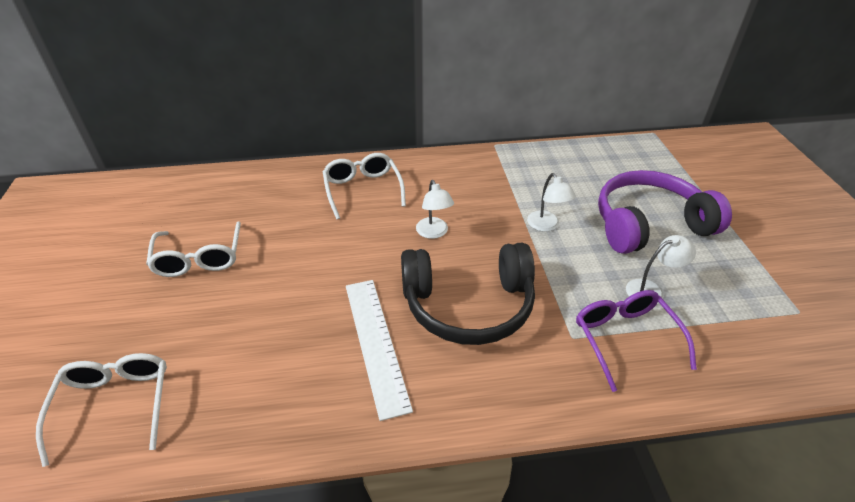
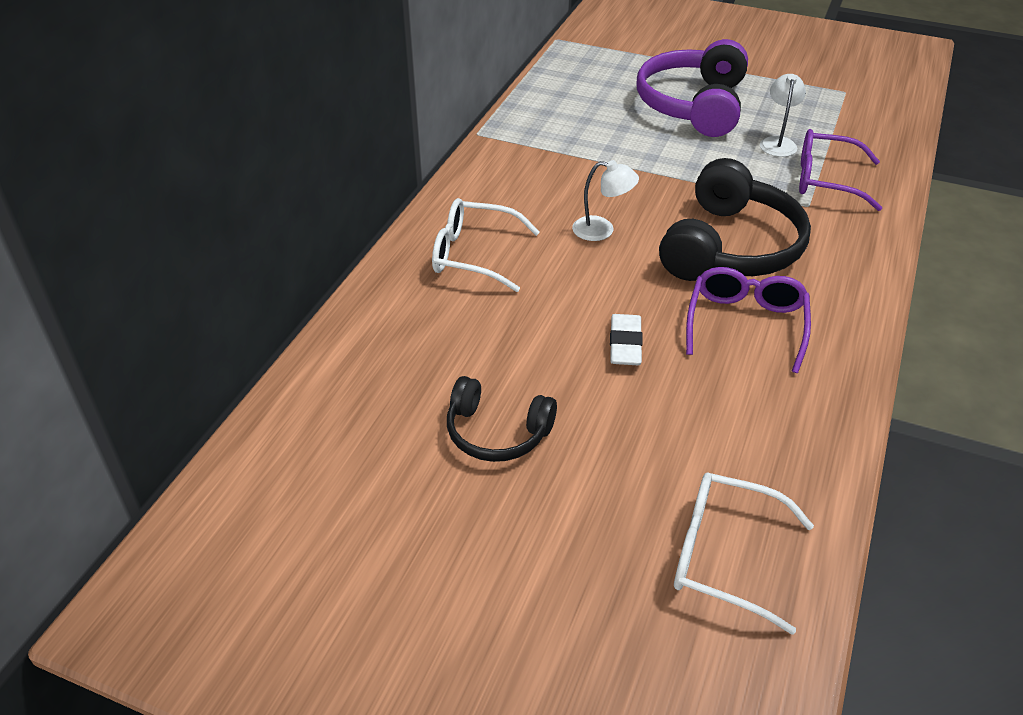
camera: 60 degrees left, 0 degrees up
(199, 258) = (497, 432): white glasses -> black headphones
(313, 285) = (625, 344): none -> white eraser
(375, 343) = (745, 324): white ruler -> purple glasses
(546, 226) = (649, 158): white lamp -> none

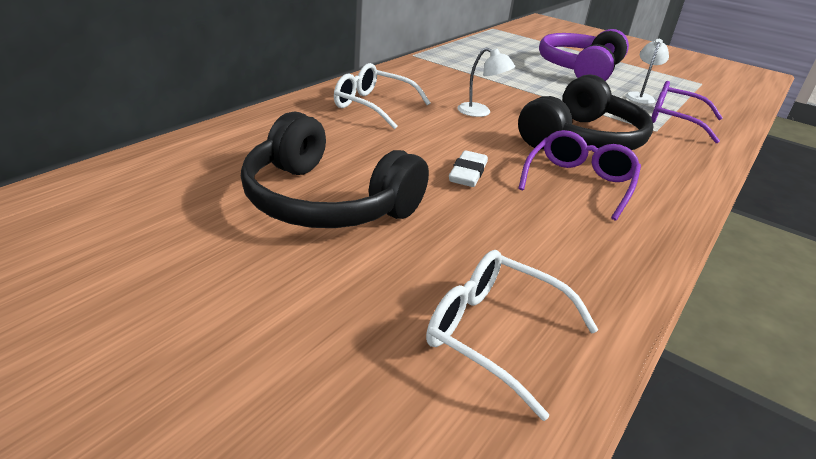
camera: 10 degrees right, 10 degrees down
(497, 432) = (326, 201): black headphones -> black headphones, size x1.76

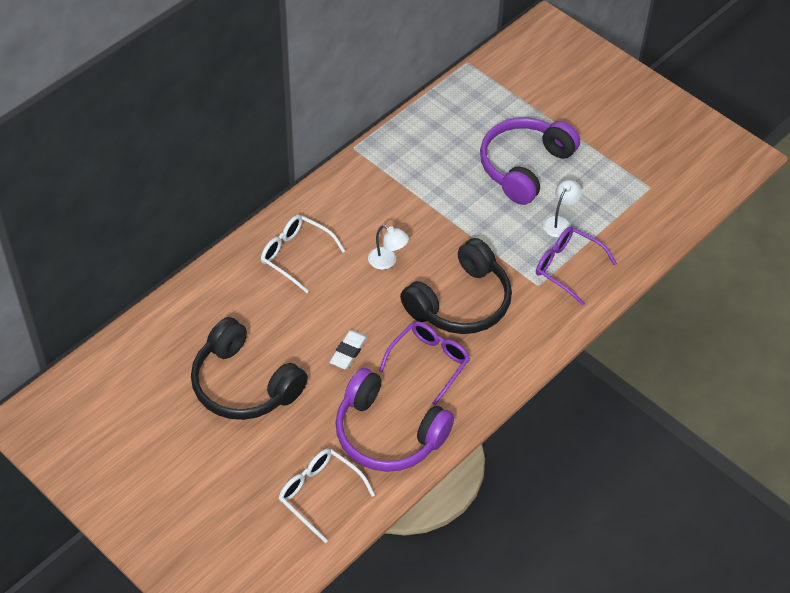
camera: 10 degrees right, 20 degrees up
(568, 251) = (388, 434): none -> purple headphones

